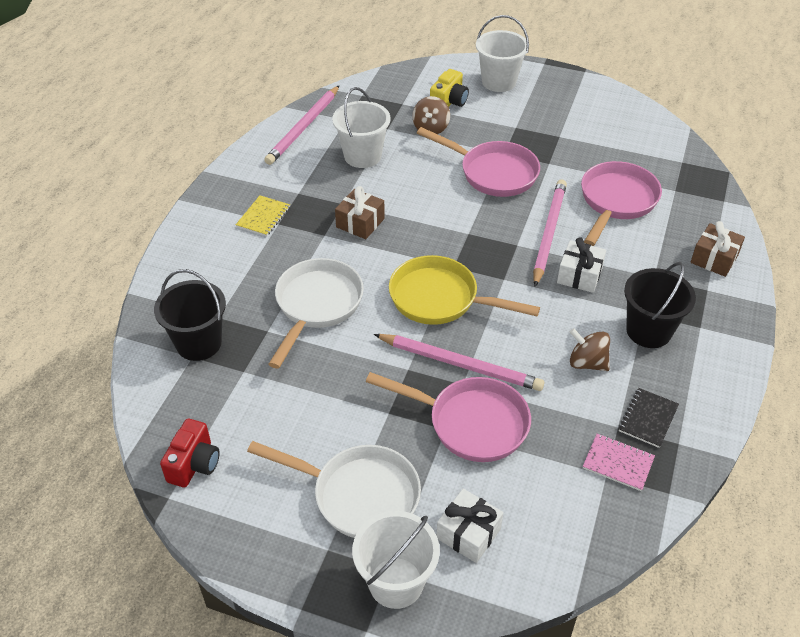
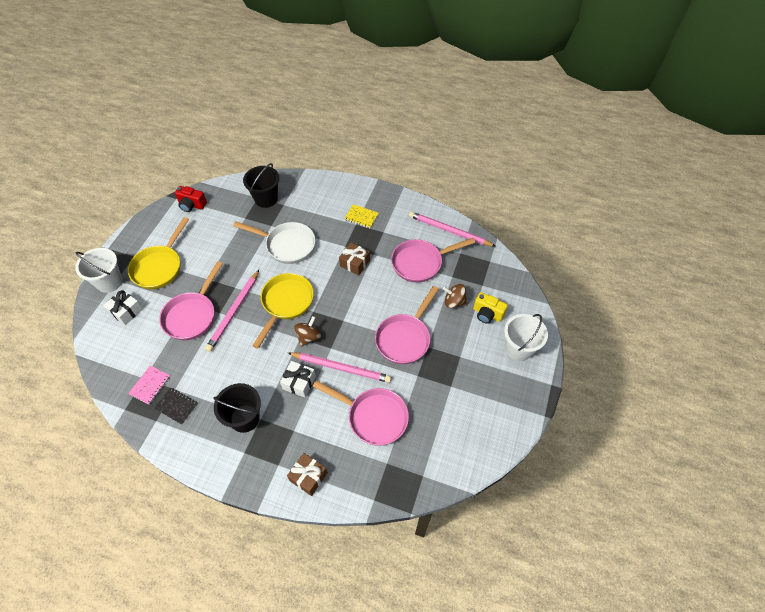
camera: 90 degrees right, 10 degrees up
(358, 495) = (159, 267): white pan -> yellow pan
(362, 156) = (420, 263): white bucket -> pink pan
(587, 363) = (224, 378): brown spinning top -> brown spinning top (308, 337)

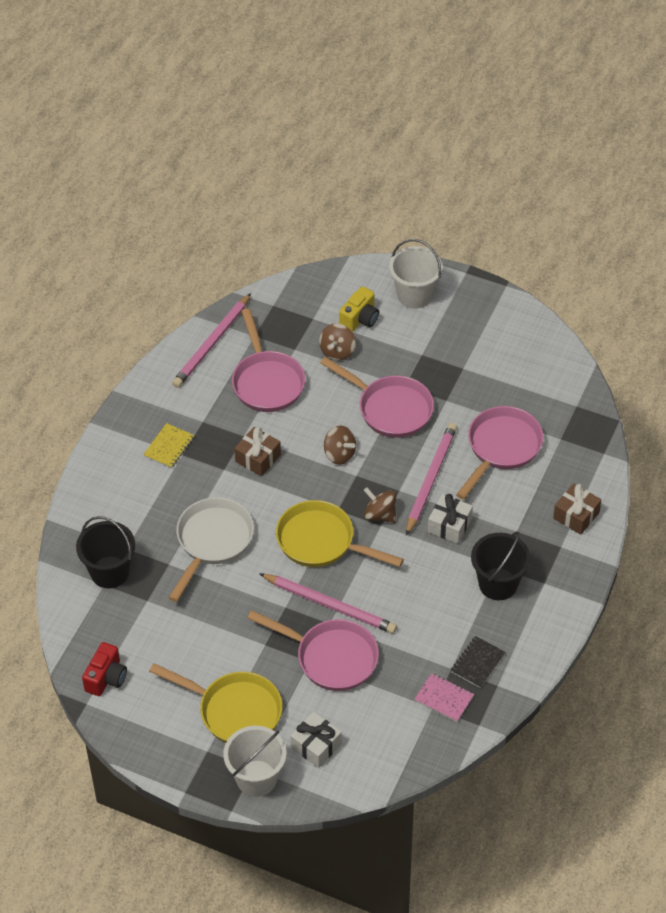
camera: 85 degrees left, 5 degrees down
(361, 309) = (339, 454): none -> brown spinning top

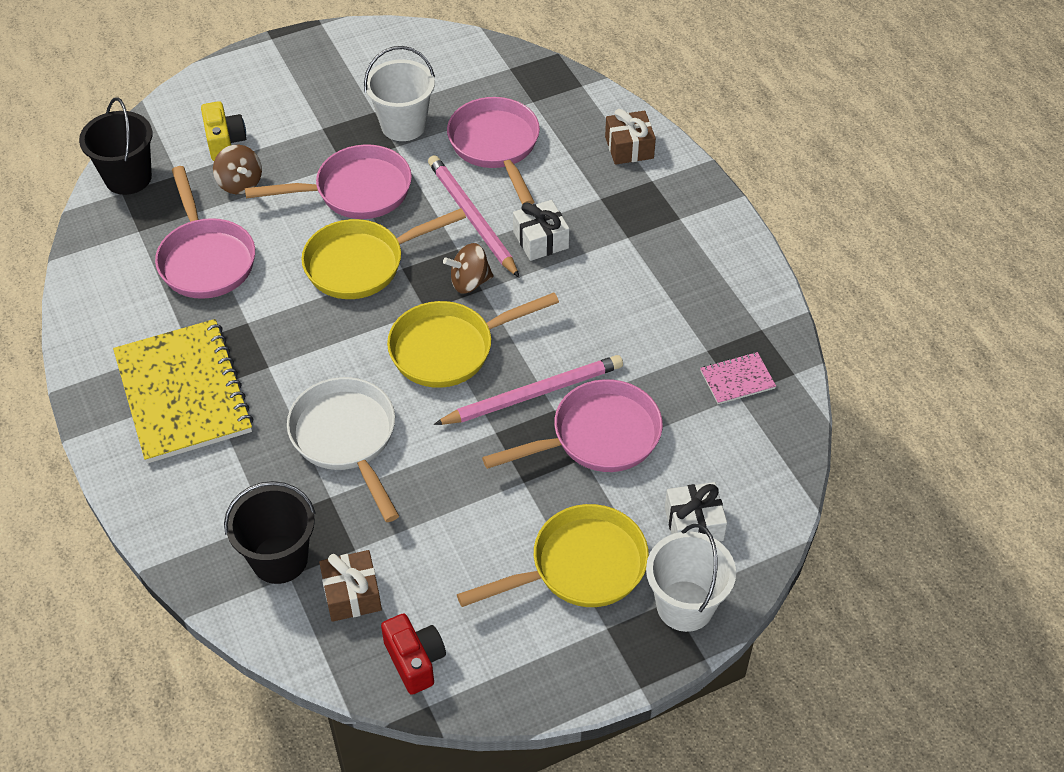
camera: 50 degrees left, 0 degrees up
(169, 446) = (183, 393): yellow notebook -> yellow notebook, size x2.31
(212, 343) = (103, 270): pink pencil -> none
(258, 458) = (289, 330): brown gift -> brown gift (352, 594)
(267, 381) = (206, 259): pink pan -> pink pan turned 45 degrees clockwise
(339, 454) = (362, 264): brown spinning top -> yellow pan
(414, 295) = (249, 88): white bucket -> white bucket (403, 125)
(477, 663) = (721, 326): black notebook -> none
(498, 584) = (646, 251): black bucket -> black bucket (128, 178)

